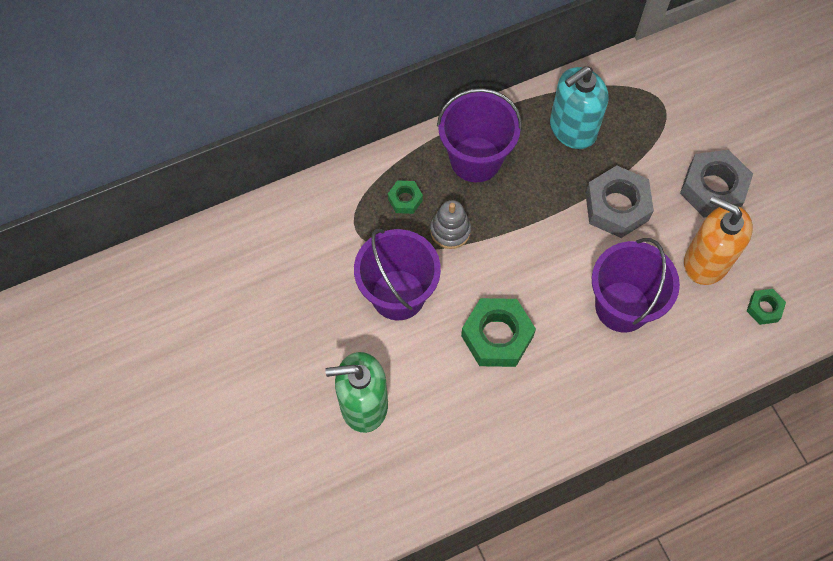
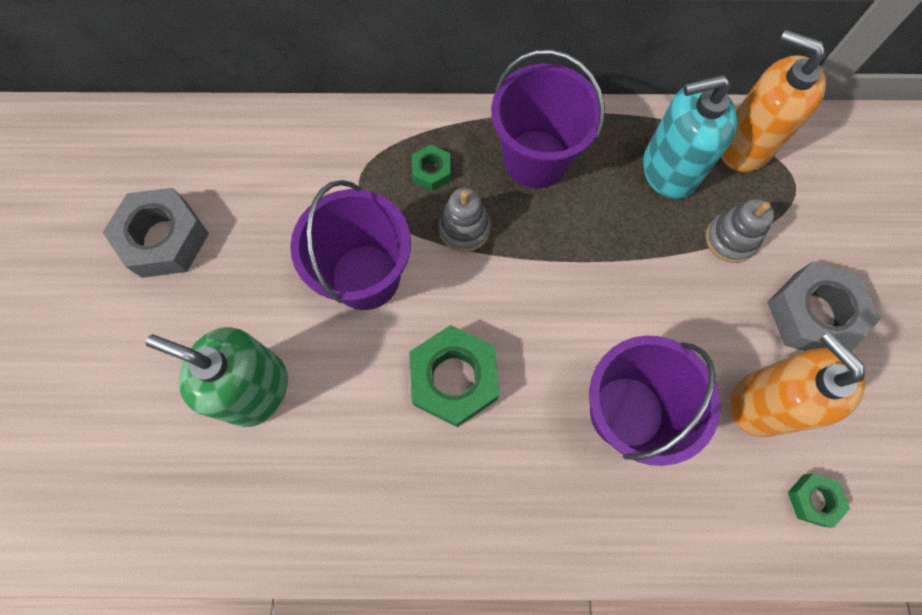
camera: 25 degrees right, 5 degrees up
(616, 89) = (744, 145): none -> orange soap dispenser
(617, 206) = (679, 285): grey nut -> grey nut (164, 239)
(636, 160) = (730, 239): none -> grey stacking toy

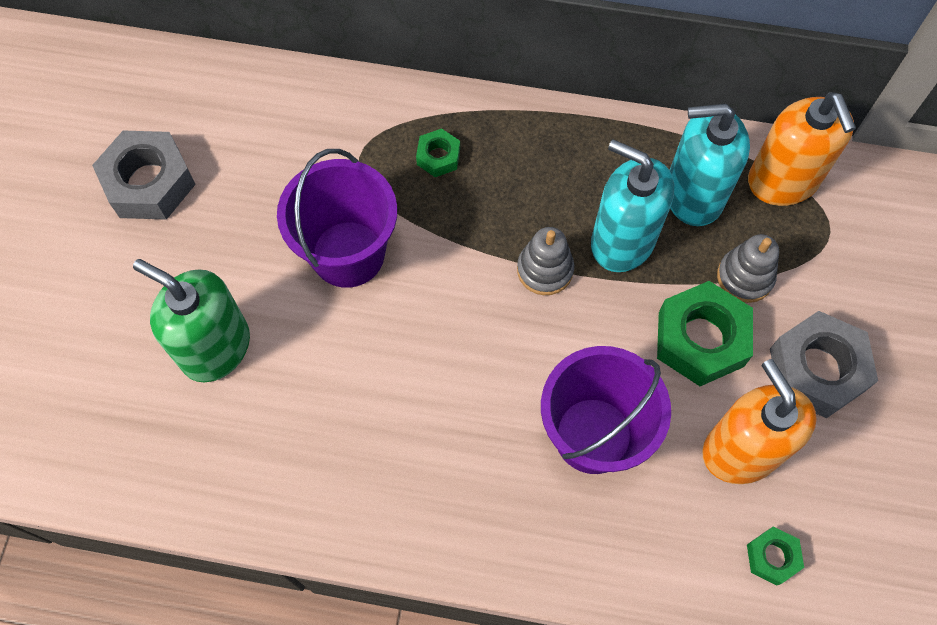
camera: 10 degrees right, 5 degrees down
(454, 379) = (419, 371): green nut -> green nut (700, 339)
(464, 228) = (461, 221): grey stacking toy -> grey stacking toy (545, 270)
(536, 159) = (552, 161): purple bucket -> none
(614, 223) = (622, 241): none -> turquoise soap dispenser
(744, 145) = (783, 181): orange soap dispenser -> orange soap dispenser turned 150 degrees counterclockwise

